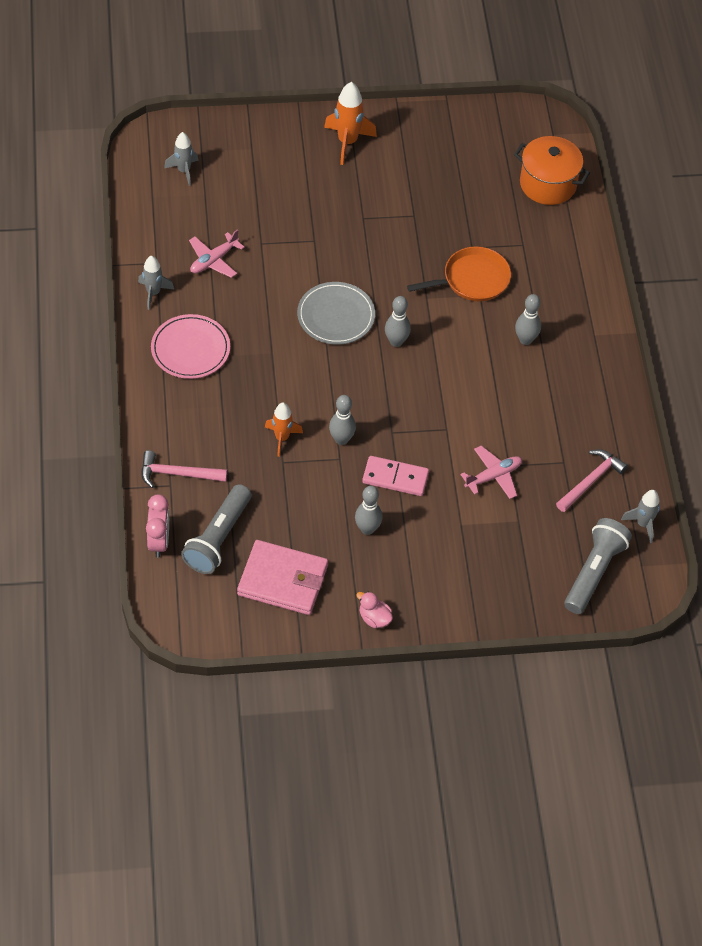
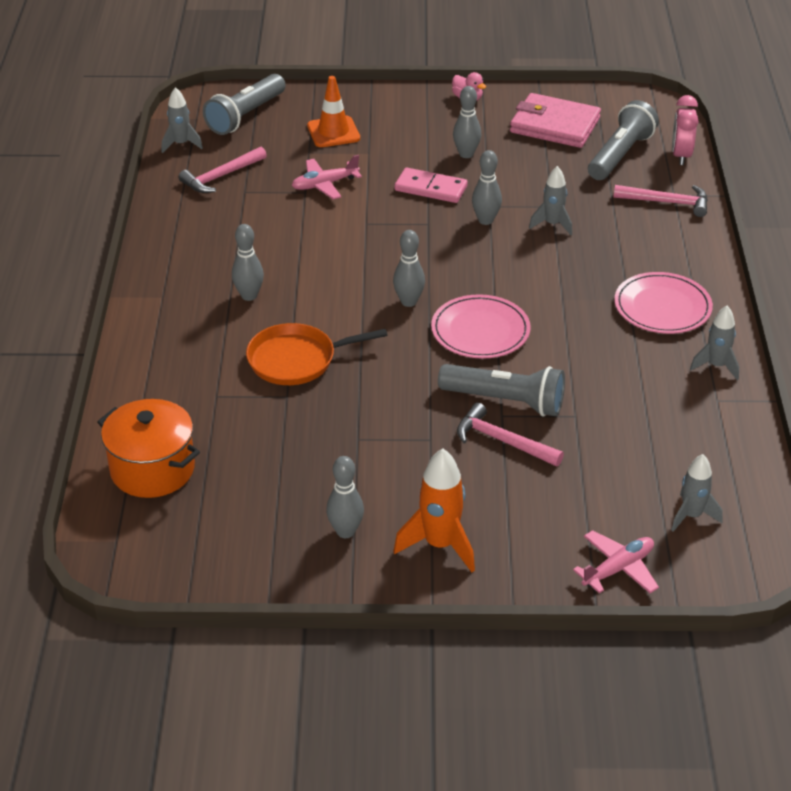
camera: 170 degrees left, 15 degrees down
(214, 260) = (639, 398): pink plane -> pink plane (618, 569)
(282, 438) = (552, 224): orange rocket -> grey rocket
(312, 219) = (502, 441): none -> pink hammer
(312, 252) = (505, 401): none -> grey flashlight
(336, 316) = (480, 331): grey plate -> pink plate
(409, 148) = (345, 531): none -> grey bowling pin
(501, 553) = (333, 132): none -> orange traffic cone

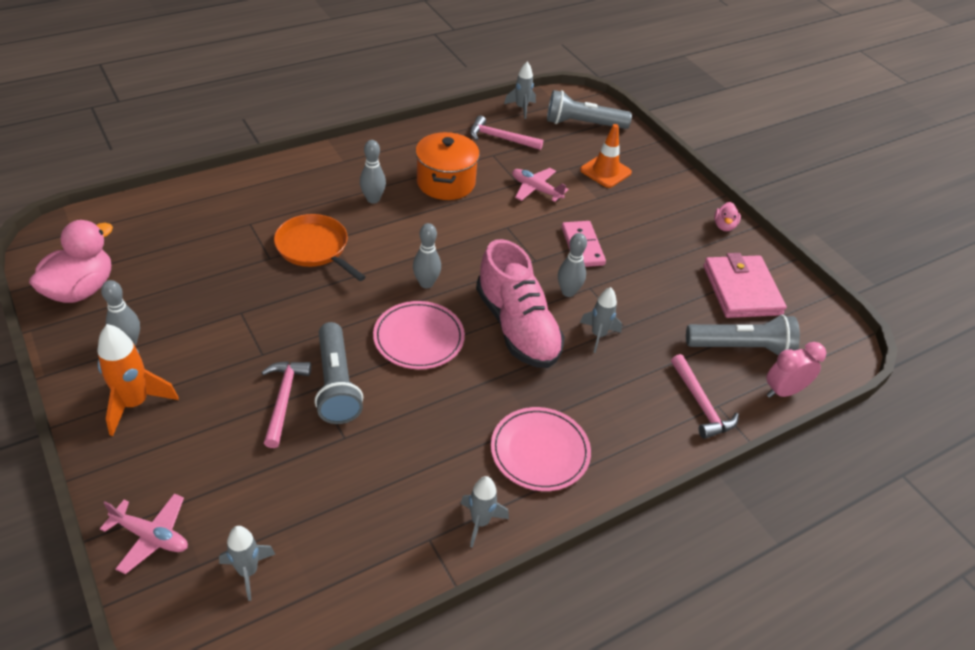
camera: 55 degrees right, 5 degrees up
(152, 469) = (154, 222): orange pot -> orange pot (446, 182)
(228, 552) = (81, 289): none -> pink duck
(466, 154) = (647, 251): grey bowling pin -> none
(509, 267) = (517, 327): none -> pink shoe

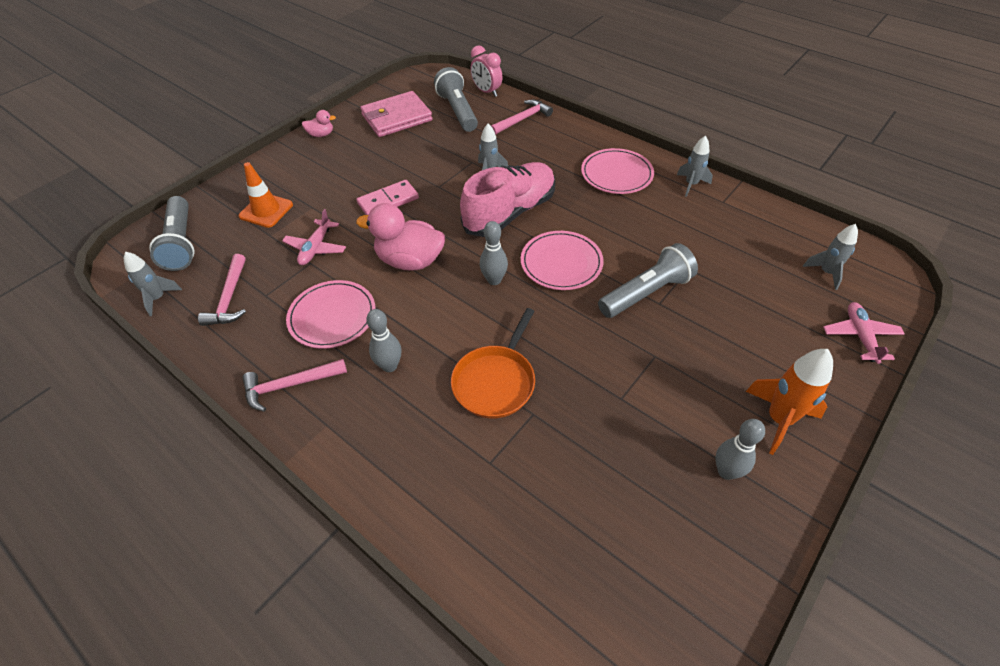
camera: 105 degrees left, 5 degrees up
(81, 289) = (700, 577): pink duck -> pink duck (410, 261)
(283, 399) = (687, 318): pink hammer -> pink hammer (290, 385)
(446, 182) = (332, 316): orange pot -> pink plate
(568, 292) = (451, 196): grey bowling pin -> none

